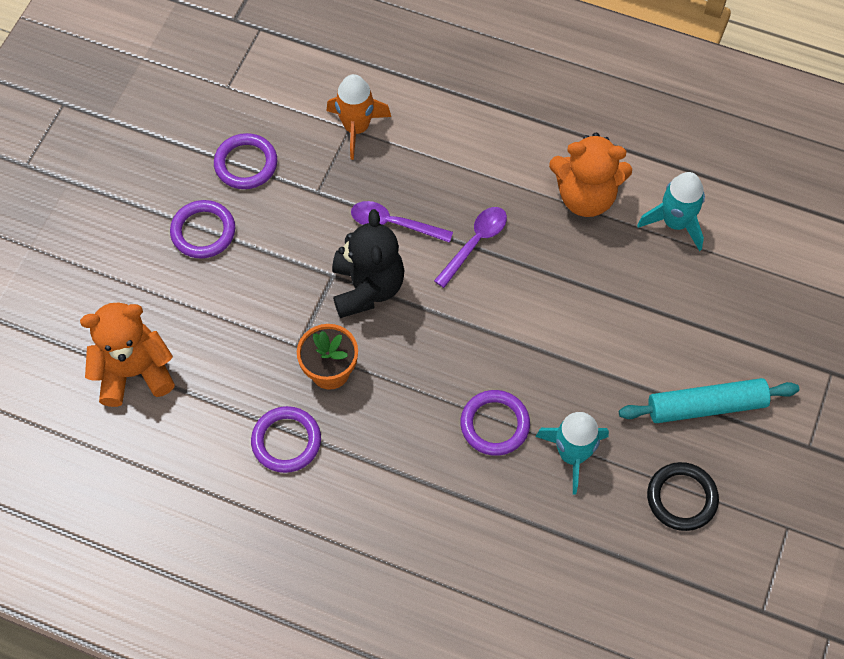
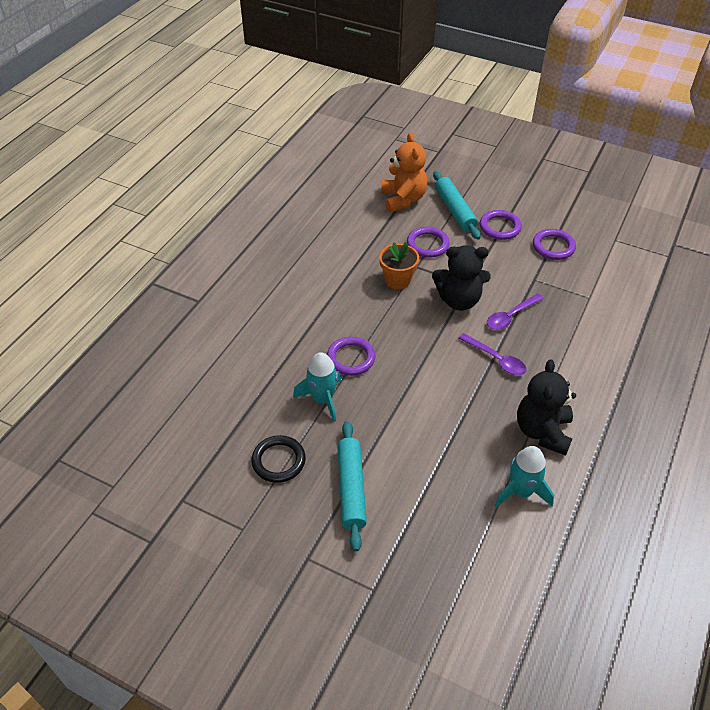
camera: 95 degrees right, 15 degrees down
(163, 293) = (455, 210): none -> turquoise rolling pin
(286, 441) = (351, 259): purple ring -> purple ring (427, 244)
(356, 128) = (590, 301): orange rocket -> none
(393, 224) = (510, 316): purple spoon -> purple spoon turned 150 degrees counterclockwise
(586, 196) = (542, 431): orange teddy bear -> black teddy bear

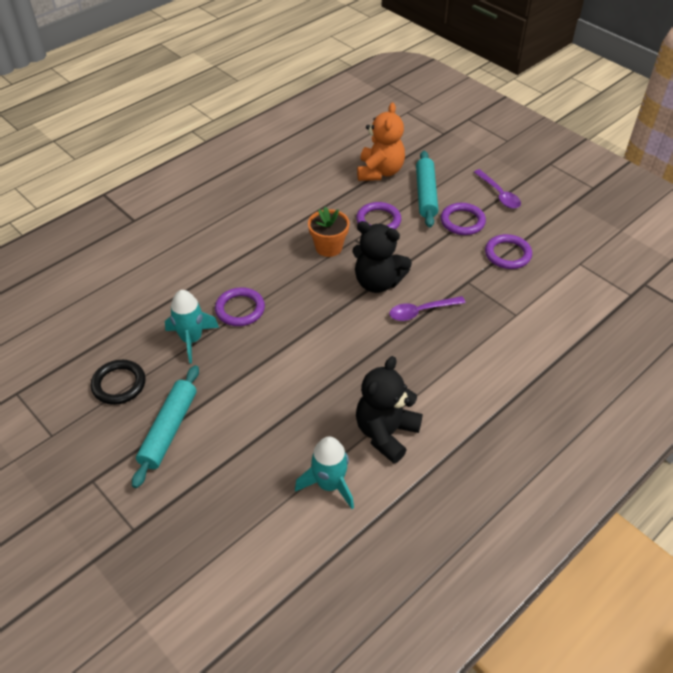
camera: 20 degrees right, 0 degrees up
(496, 359) = (381, 349): purple spoon -> purple spoon (499, 194)

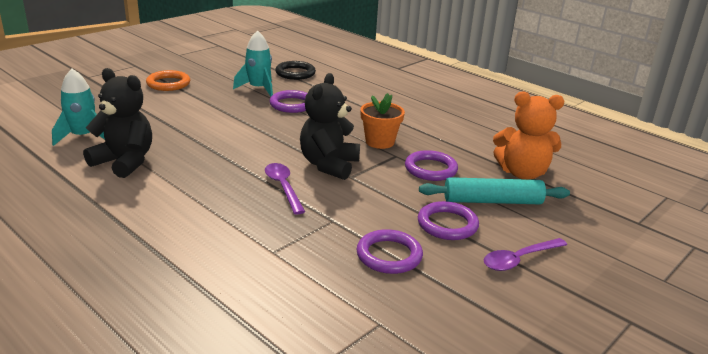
camera: 85 degrees right, 20 degrees down
(119, 384) = (218, 69): black ring -> black ring (295, 73)
(168, 430) = (168, 84): turquoise rolling pin -> orange ring

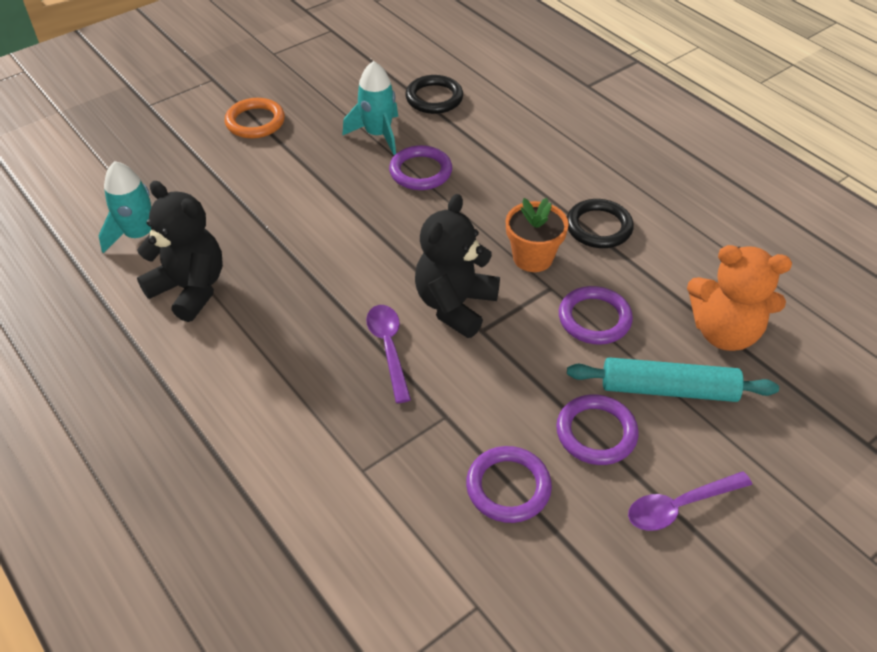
camera: 10 degrees right, 20 degrees up
(422, 127) = (598, 227): none -> black ring

